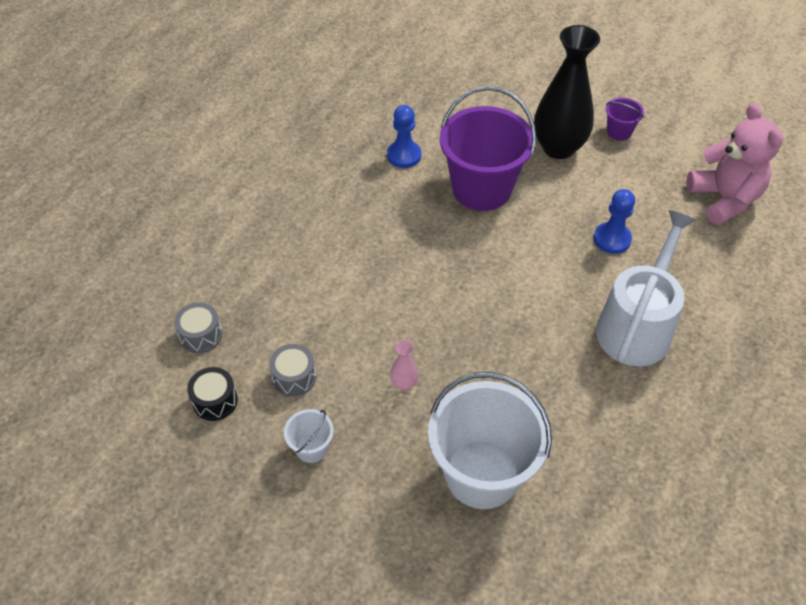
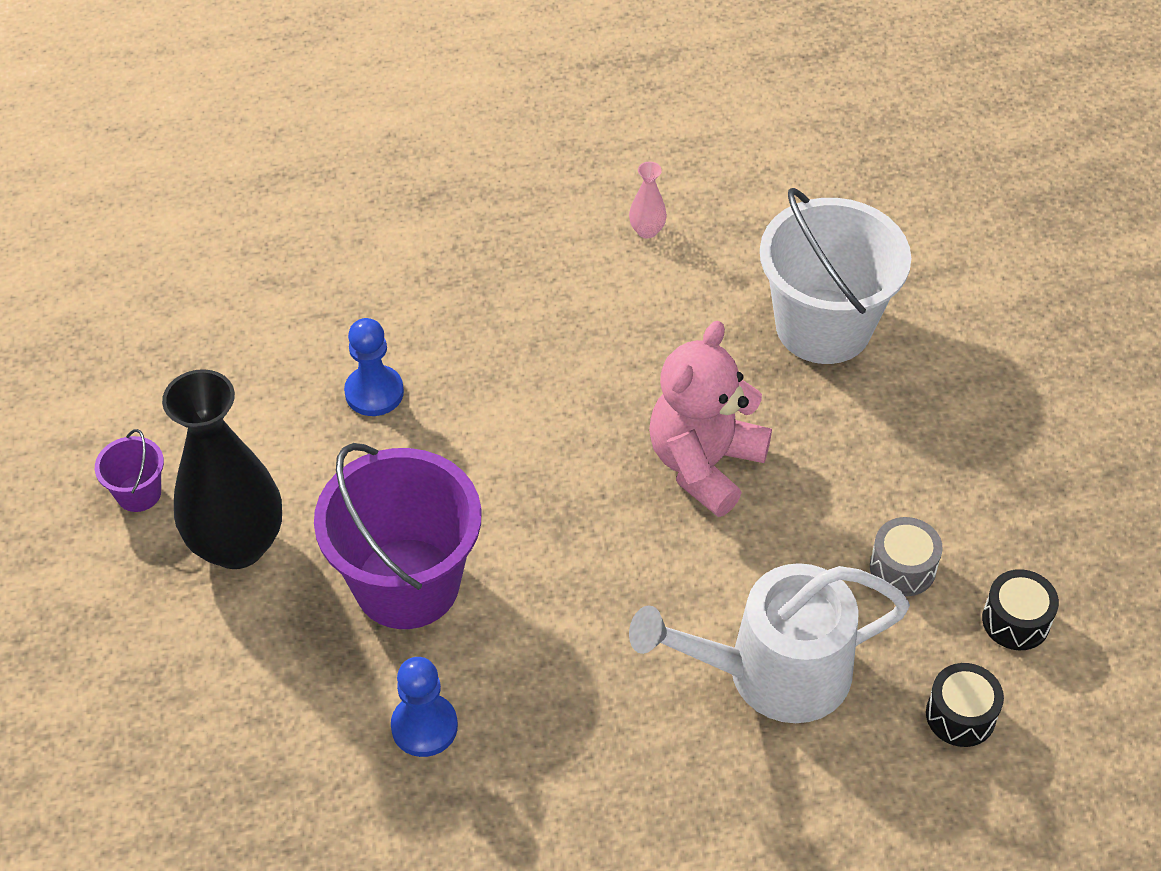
camera: 130 degrees left, 0 degrees up
(201, 335) = (960, 715): grey drum -> black drum
(311, 448) = (960, 484): white bucket -> none
(404, 383) = (795, 459): pink vase -> pink vase (647, 230)
(637, 326) = (497, 302): white watering can -> white watering can (773, 672)
(724, 199) = (193, 319): pink teddy bear -> pink teddy bear (704, 464)

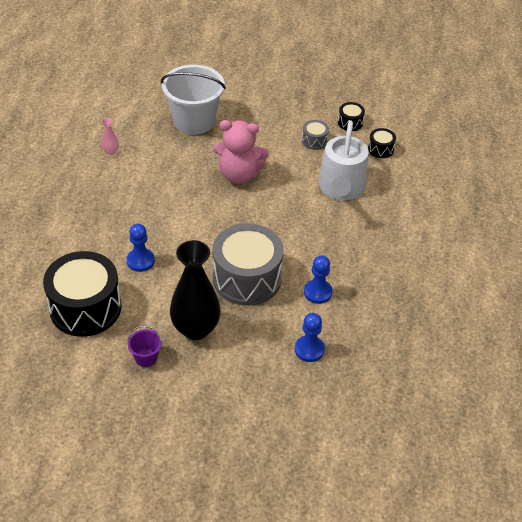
camera: 70 degrees left, 5 degrees down
(222, 358) = (85, 308): none -> black drum
(258, 761) = (309, 349): none -> blue pawn
(407, 583) = (247, 278): purple bucket -> grey drum
(704, 464) = (239, 174): pink teddy bear -> pink teddy bear turned 45 degrees counterclockwise

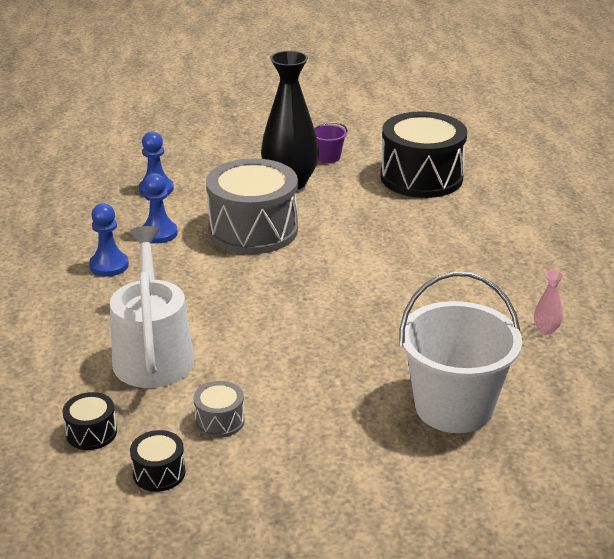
camera: 165 degrees right, 15 degrees down
(140, 261) = (394, 222): blue pawn -> blue pawn (109, 265)
(239, 174) = (325, 339): pink teddy bear -> none

